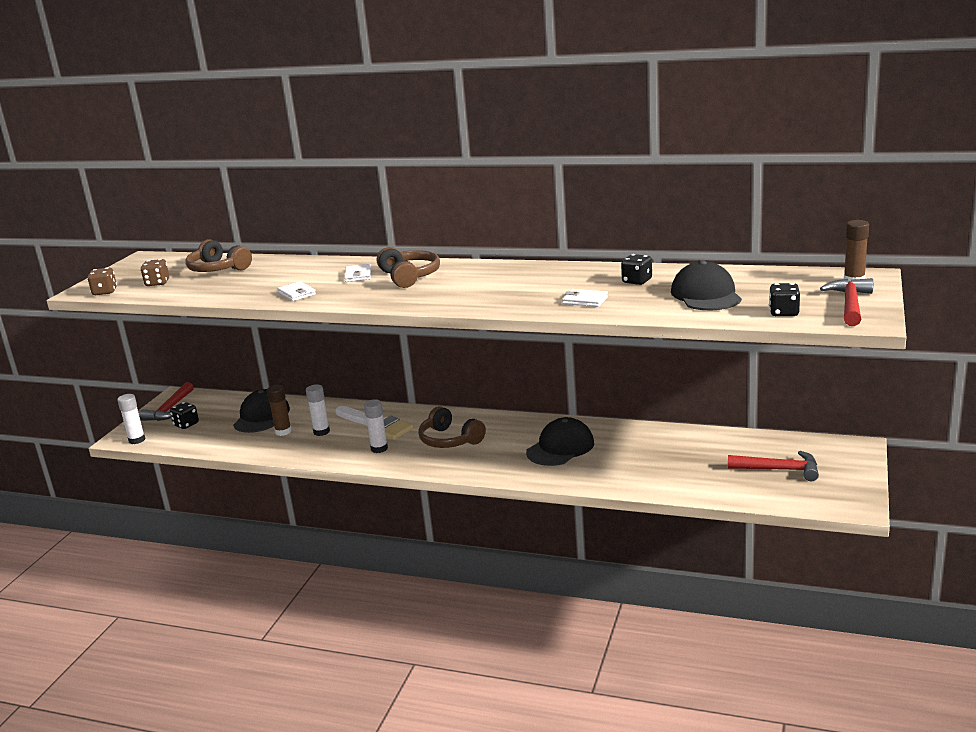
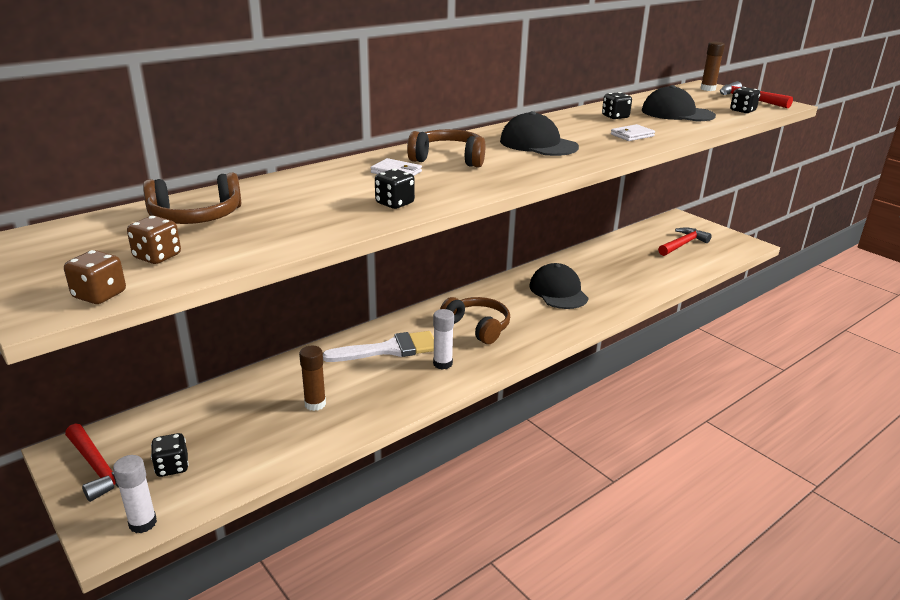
camera: 60 degrees left, 5 degrees up
(262, 416) = (251, 406): black cap -> black cap (538, 144)
(297, 293) = (394, 203): white wallet -> black dice
(321, 432) = (355, 382): white glue stick -> none
(449, 440) = (477, 327): brown headphones -> brown headphones turned 120 degrees counterclockwise

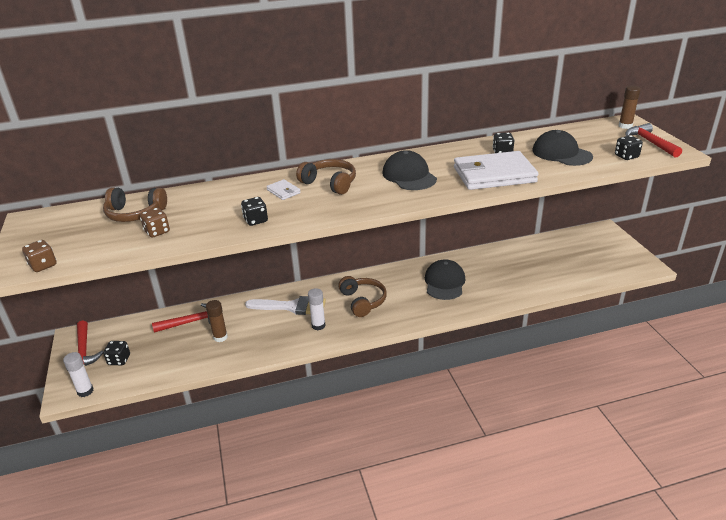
camera: 25 degrees right, 5 degrees up
(157, 257) = (91, 242): brown dice -> brown dice (157, 232)
(632, 135) = (494, 175): white wallet -> white wallet, size x2.42
(682, 244) = (585, 256): red hammer -> red hammer (191, 322)

